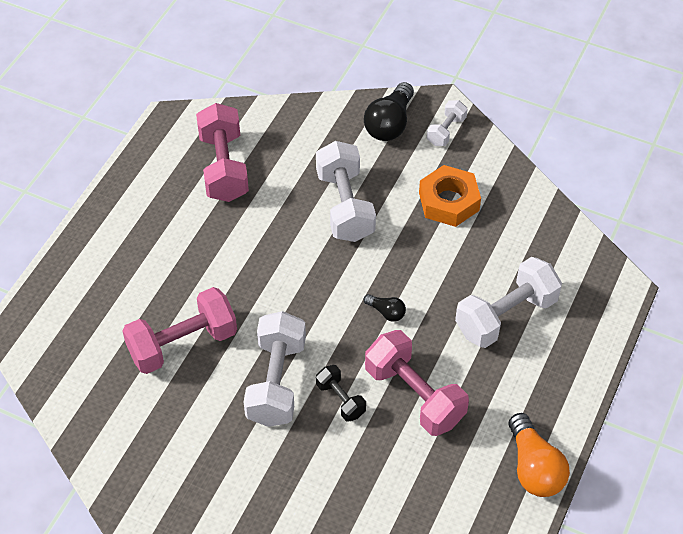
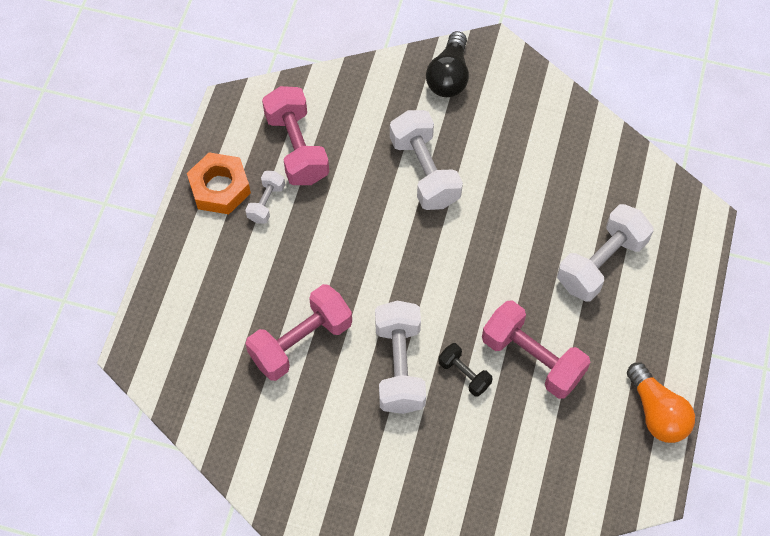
camera: 10 degrees left, 10 degrees up
(386, 312) = (488, 277): black light bulb -> none
(446, 131) = (505, 76): white dumbbell -> white dumbbell (266, 203)
(449, 201) = (523, 151): orange nut -> orange nut (220, 188)

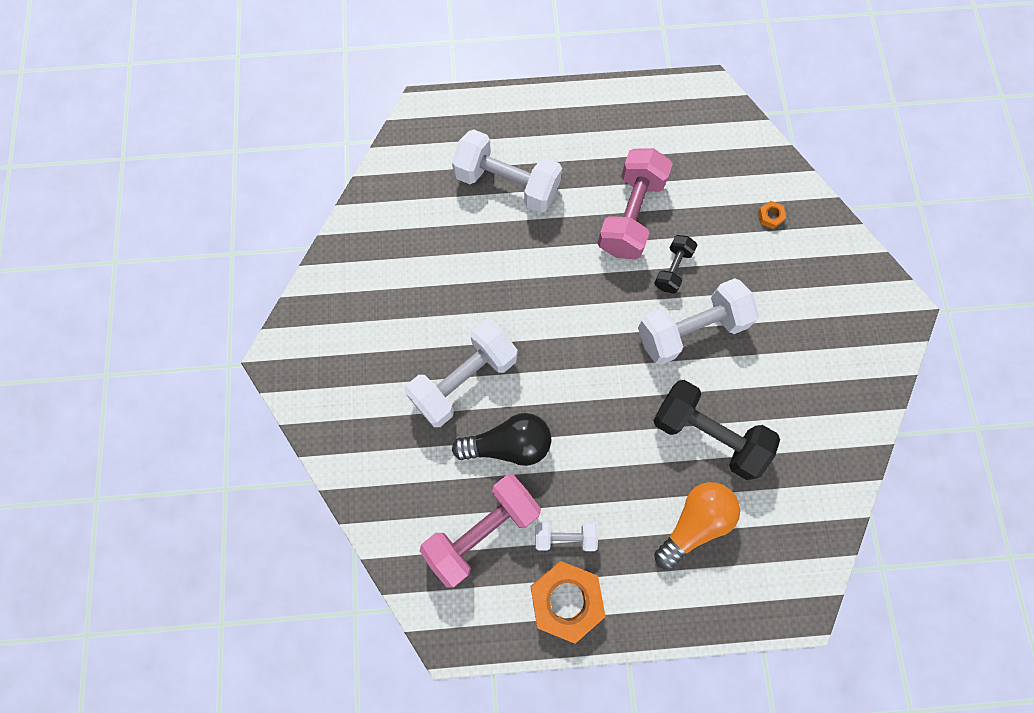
camera: 110 degrees left, 10 degrees up
(301, 341) = (707, 434): pink dumbbell -> black dumbbell
(449, 76) = (332, 395): black light bulb -> black light bulb (508, 444)
(487, 488) = (770, 216): none -> orange nut
(657, 412) = (637, 103): orange light bulb -> orange light bulb (694, 523)

